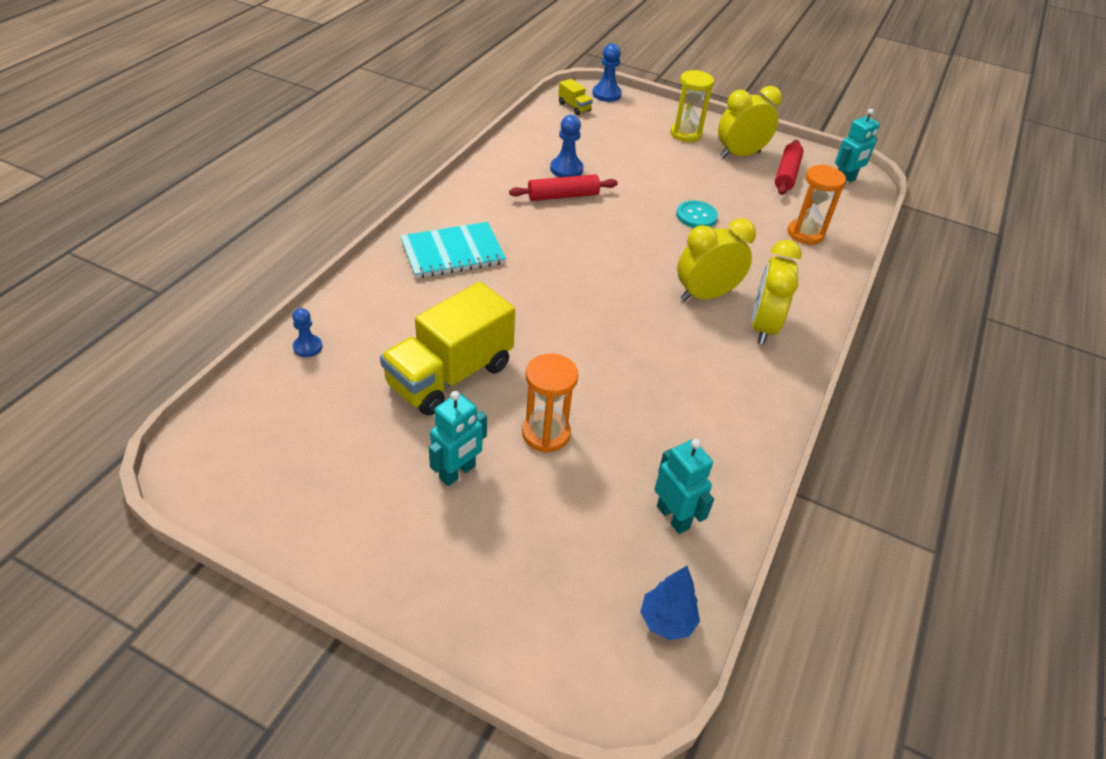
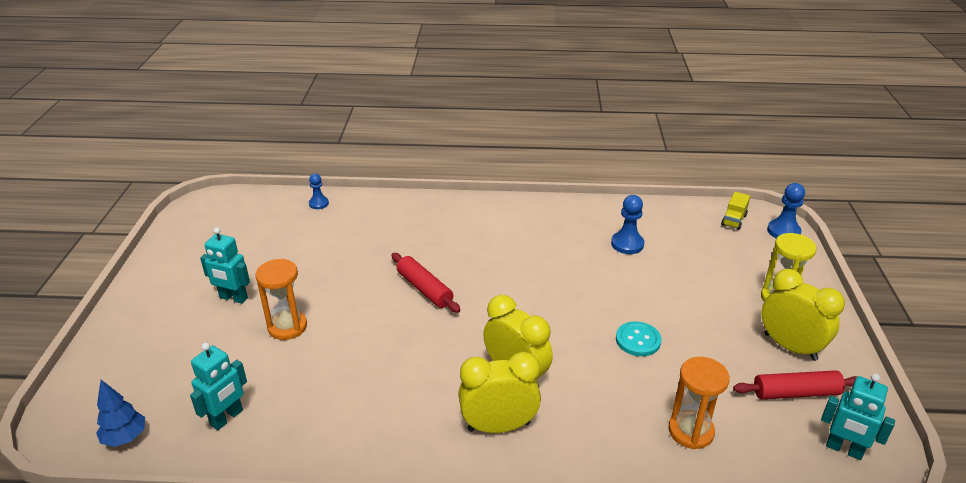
camera: 70 degrees right, 10 degrees down
(450, 375) = (324, 266): yellow truck -> none
(452, 252) = (459, 224): turquoise notebook -> none
(563, 196) = (585, 253): red rolling pin -> red rolling pin (425, 289)

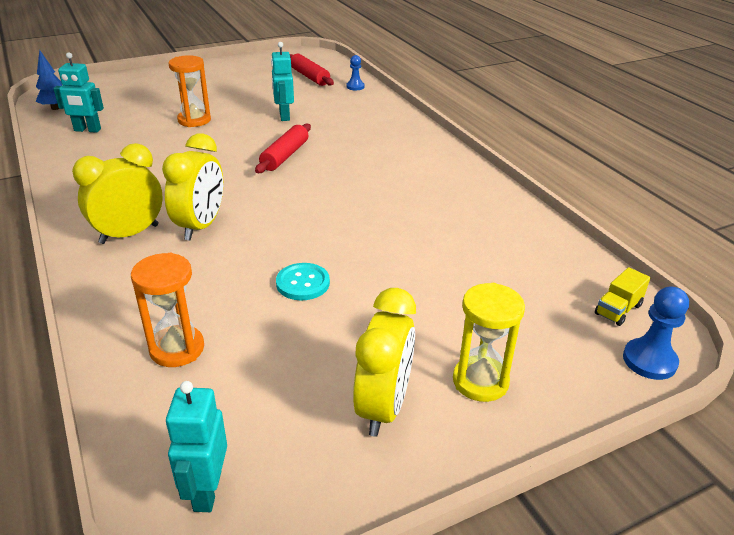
camera: 60 degrees right, 0 degrees up
(233, 298) = (212, 95): turquoise robot -> turquoise robot (284, 116)
(498, 426) = (129, 234): yellow clock -> yellow clock turned 90 degrees counterclockwise
(627, 244) = (468, 241): blue pawn -> none
(733, 220) = (618, 310): yellow truck -> yellow truck turned 45 degrees counterclockwise
(796, 393) = (292, 426): red rolling pin -> red rolling pin (309, 77)

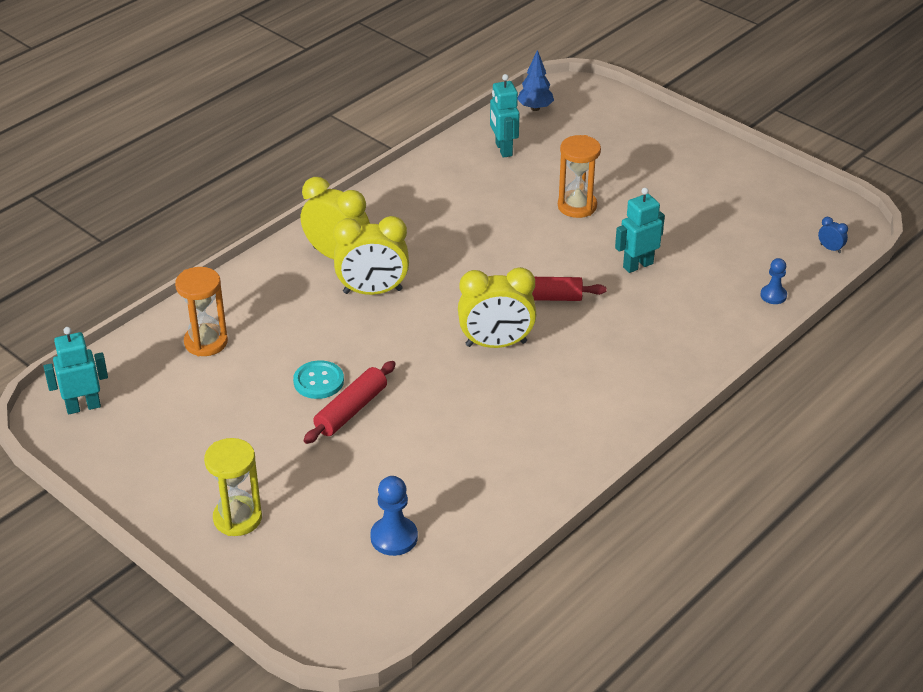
camera: 70 degrees right, 5 degrees up
(309, 77) = (771, 248): red rolling pin -> red rolling pin (351, 410)
(326, 63) = (830, 248): none -> blue clock
(383, 407) = (187, 469): yellow clock -> yellow clock (496, 344)
(618, 310) = (379, 600): yellow truck -> none
(649, 361) = (310, 627): blue pawn -> blue pawn (394, 537)

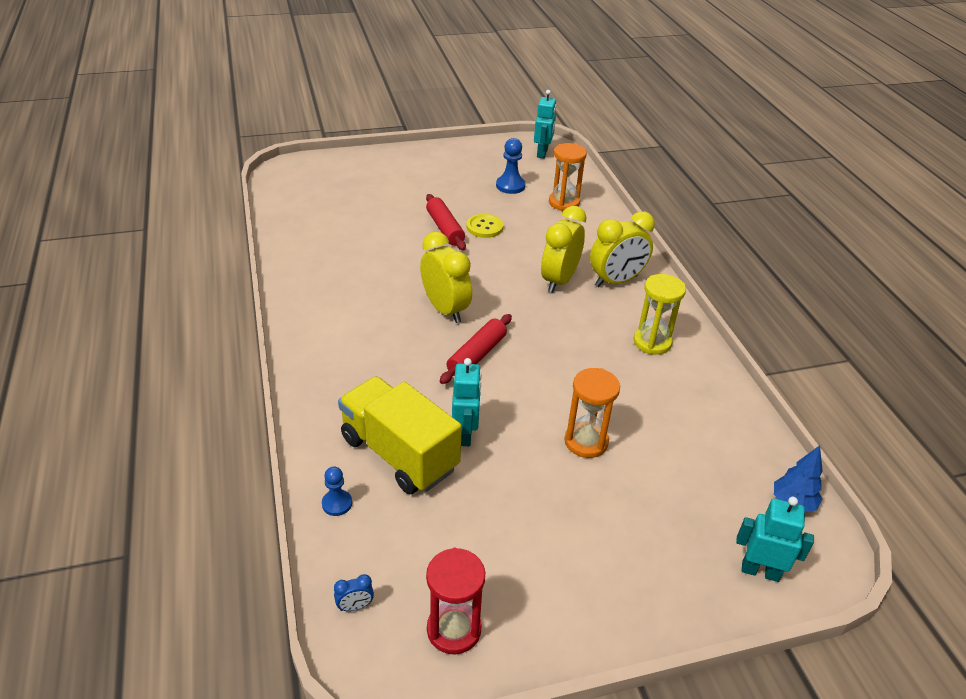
camera: 120 degrees right, 0 degrees up
(237, 518) = (402, 168): yellow hourglass -> yellow hourglass (652, 342)
(318, 381) = (484, 227): turquoise button -> yellow button
(394, 537) = (326, 205): blue pawn -> blue pawn (510, 186)
(496, 344) = (445, 309): yellow clock -> yellow clock turned 120 degrees clockwise
(503, 149) = (719, 438): turquoise robot -> turquoise robot (760, 571)
(695, 289) = (399, 454): none -> yellow truck
(794, 205) = (454, 629): none -> red hourglass

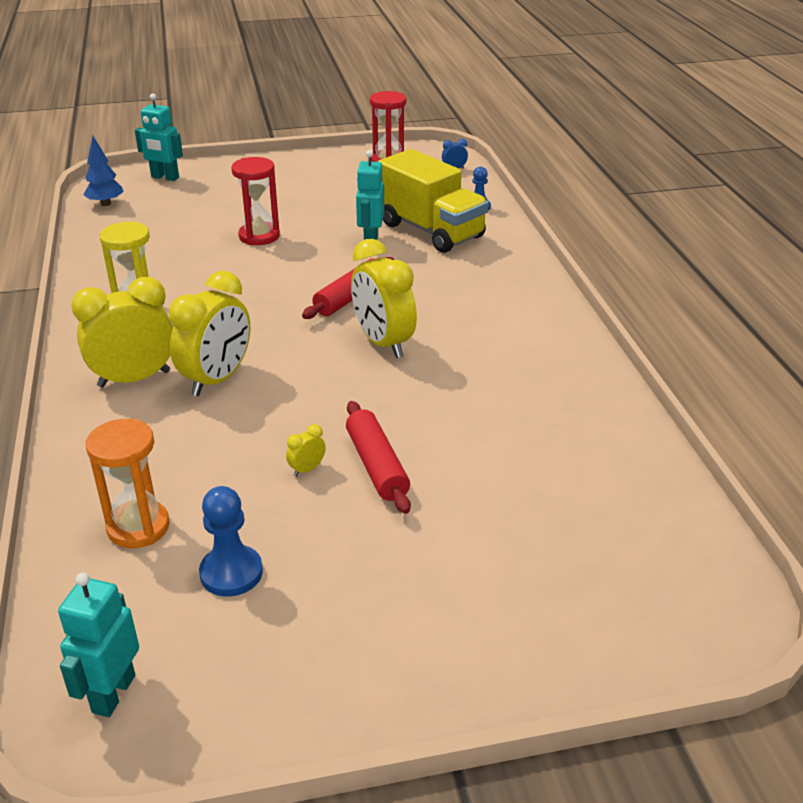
camera: 175 degrees left, 5 degrees down
(484, 227) = (307, 469): yellow button -> yellow clock
(586, 442) = (259, 236): orange hourglass -> red hourglass

